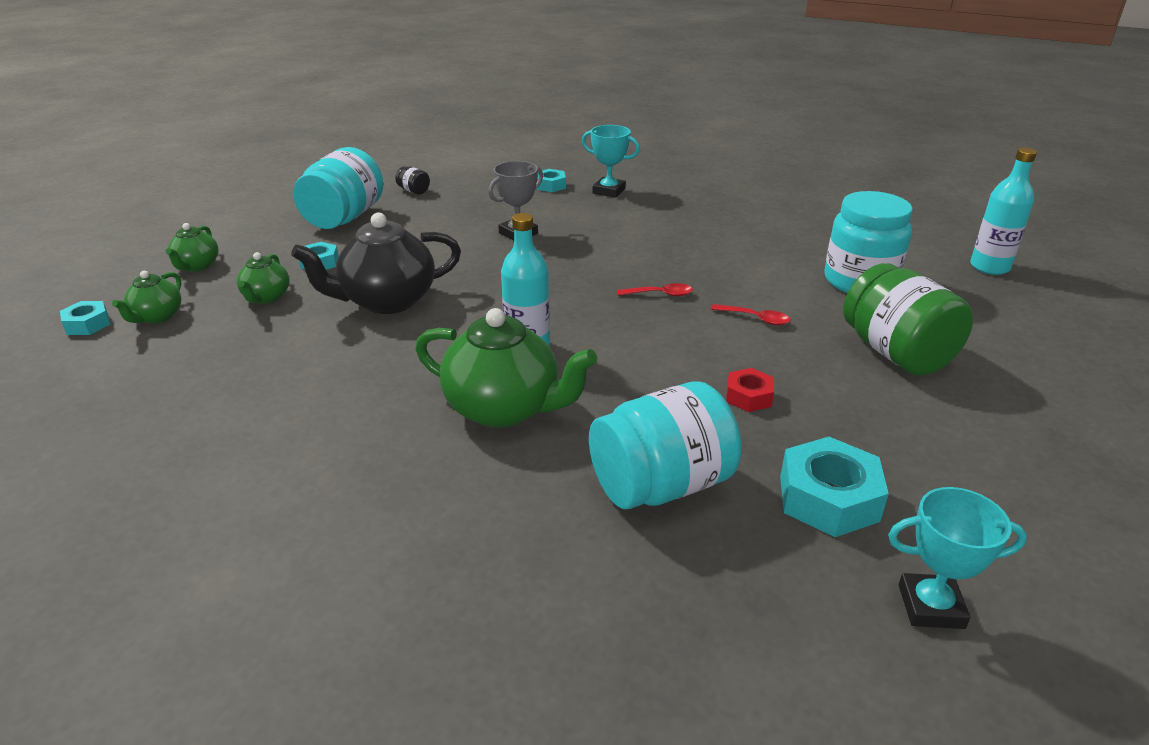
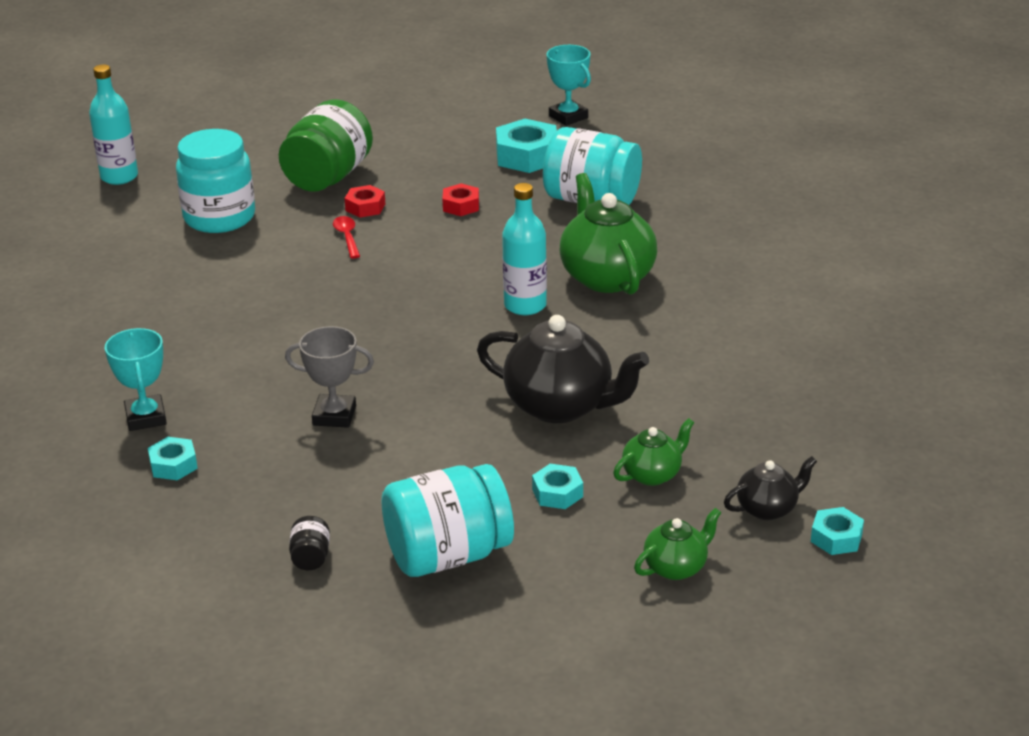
camera: 130 degrees left, 0 degrees up
(157, 317) = (767, 509): green teapot -> black teapot
(660, 294) = (361, 288): red spoon -> none
(805, 347) = (365, 207): none -> red nut

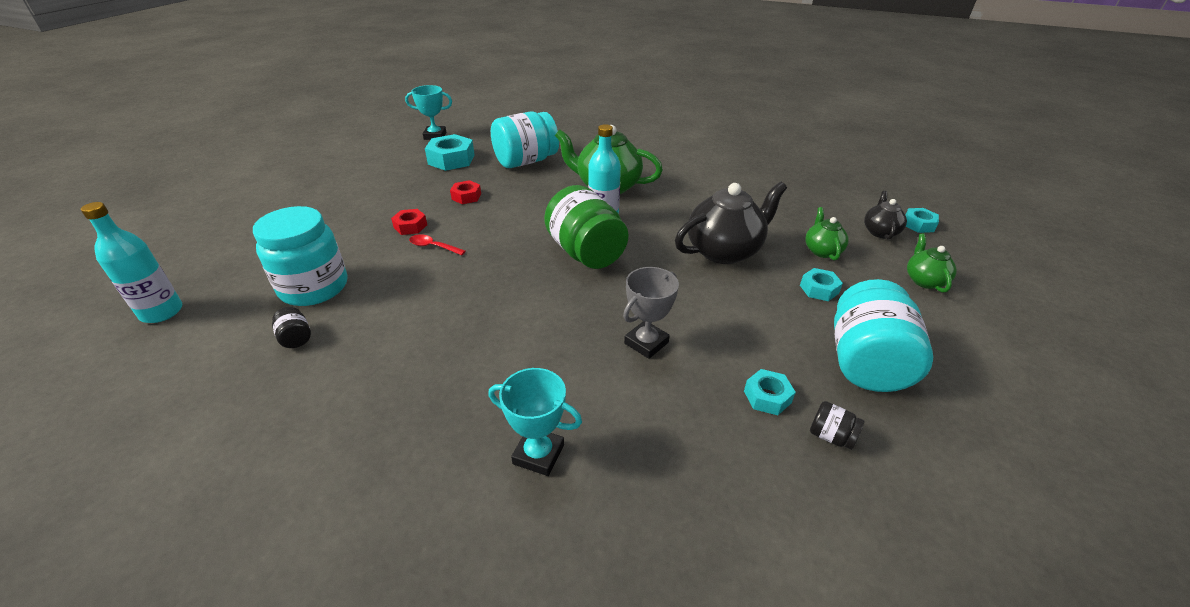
camera: 55 degrees left, 5 degrees up
(154, 248) = (296, 338): none -> black jar
(173, 465) = (631, 467): turquoise nut -> turquoise nut (767, 397)
(328, 177) = (350, 224): green jar -> green jar (586, 253)

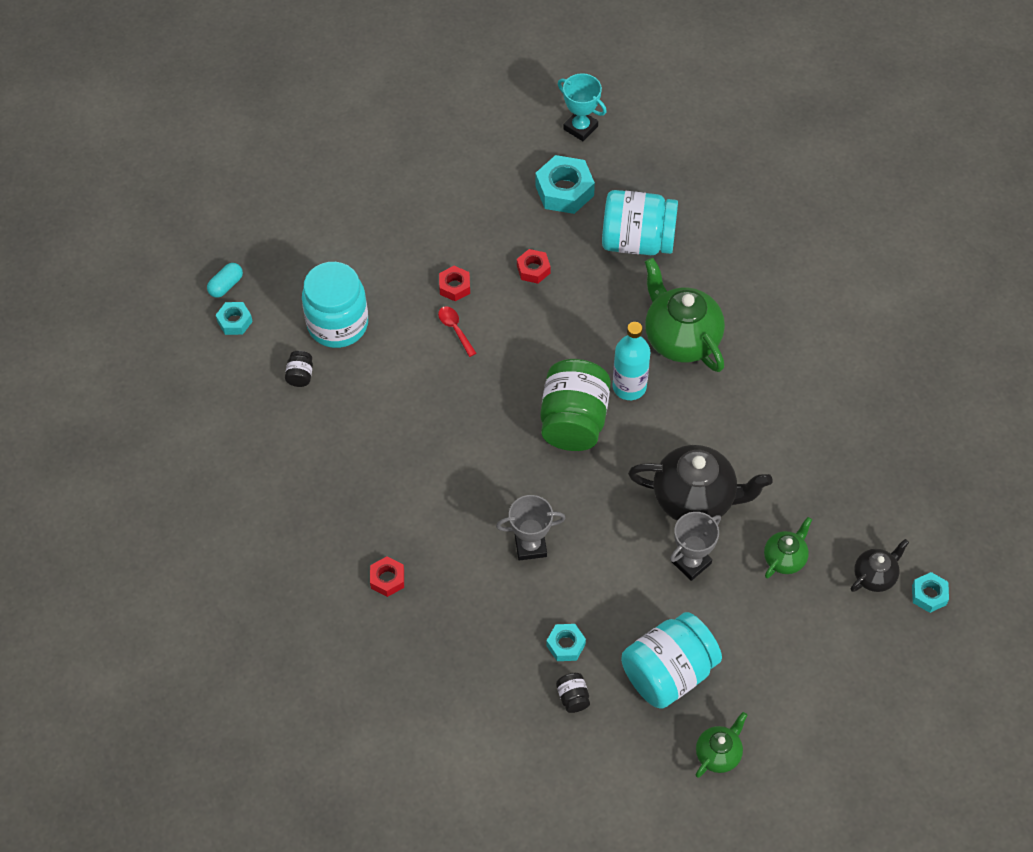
camera: 40 degrees right, 20 degrees up
(161, 312) = (226, 285): turquoise bottle -> turquoise capsule
(538, 454) = (387, 579): turquoise trophy -> red nut
(773, 285) = (691, 562): none -> grey trophy
(819, 289) = (723, 593): turquoise nut -> turquoise nut (234, 321)
(924, 280) = (829, 649): green teapot -> green teapot (718, 754)

